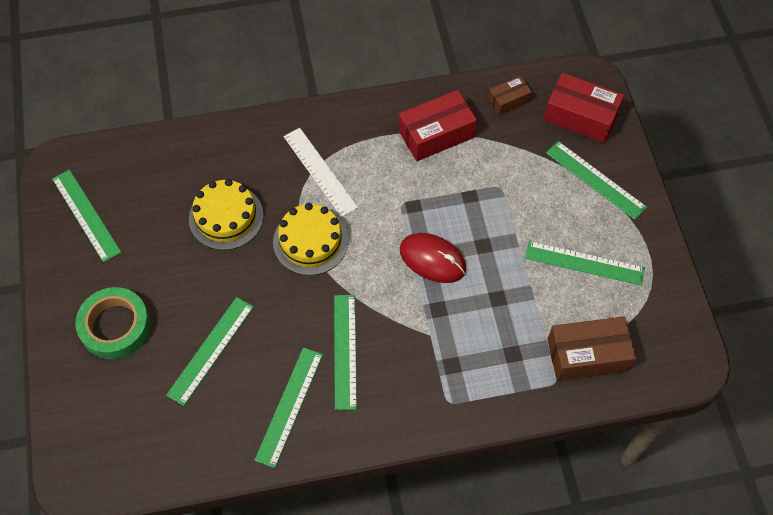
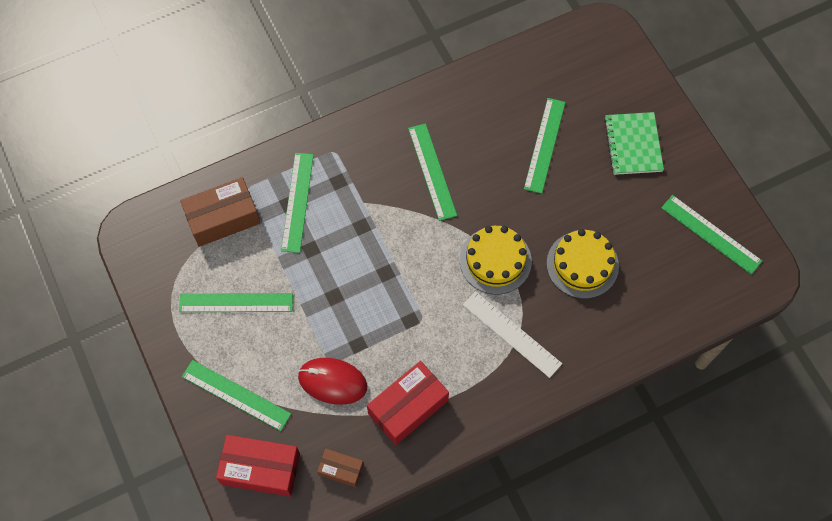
camera: 165 degrees right, 5 degrees up
(115, 326) = (633, 144): green tape -> green notebook
(289, 406) = (463, 118): green ruler -> green ruler (297, 202)
(432, 259) = (378, 271): red mouse -> red mouse (332, 381)
(509, 100) = (341, 469): brown box -> brown box turned 60 degrees clockwise

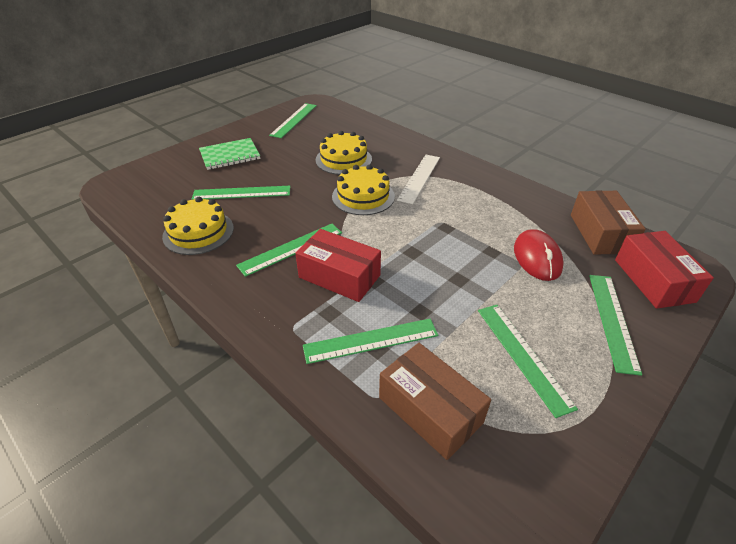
camera: 110 degrees left, 25 degrees down
(341, 469) = (600, 233): brown box -> brown box, size x1.80
(408, 407) = (518, 212): red box -> red box (339, 276)
(487, 99) = (198, 232): none -> yellow cake

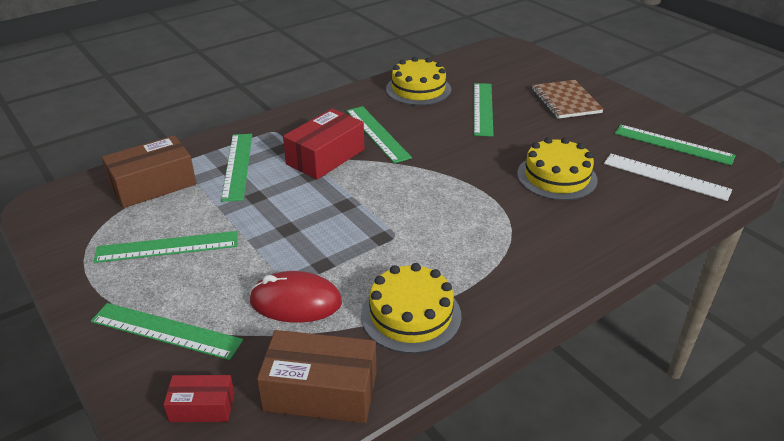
camera: 100 degrees right, 5 degrees down
(230, 155) = (566, 101): green notebook -> brown notebook
(363, 196) = (463, 183): yellow cake -> yellow cake (411, 315)
(419, 178) = (503, 235): white ruler -> white ruler (666, 176)
(653, 280) = (202, 407): red box -> red box, size x0.56

